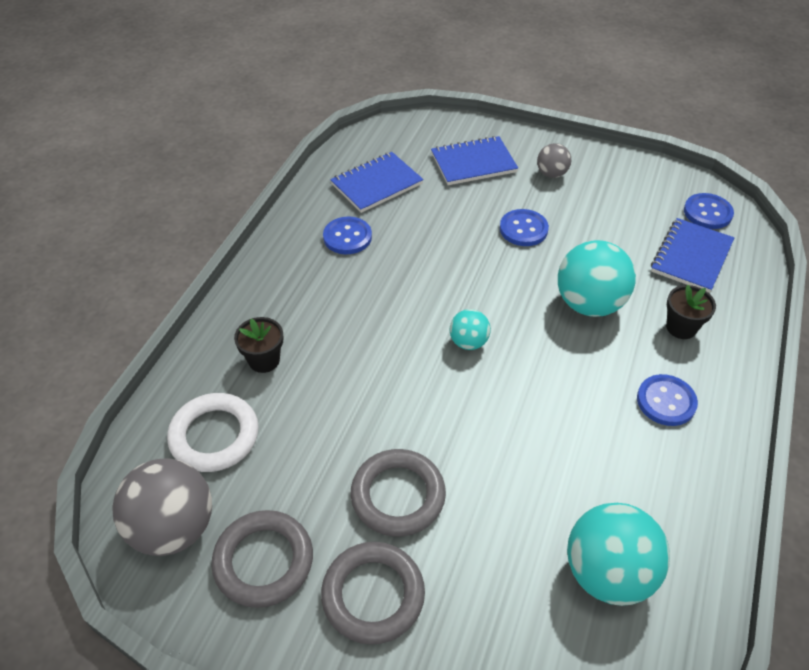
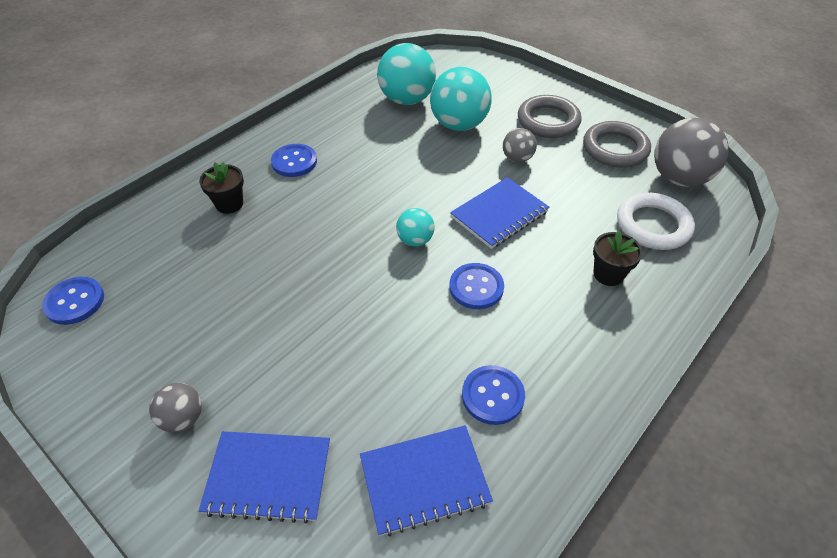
camera: 160 degrees left, 0 degrees up
(398, 496) = (517, 158): grey ring -> grey ball
(523, 229) = (283, 342): blue button -> blue button (476, 287)
(589, 304) = (286, 243): turquoise ball -> turquoise ball (459, 124)
(691, 257) = (150, 259): blue notebook -> blue notebook (499, 214)

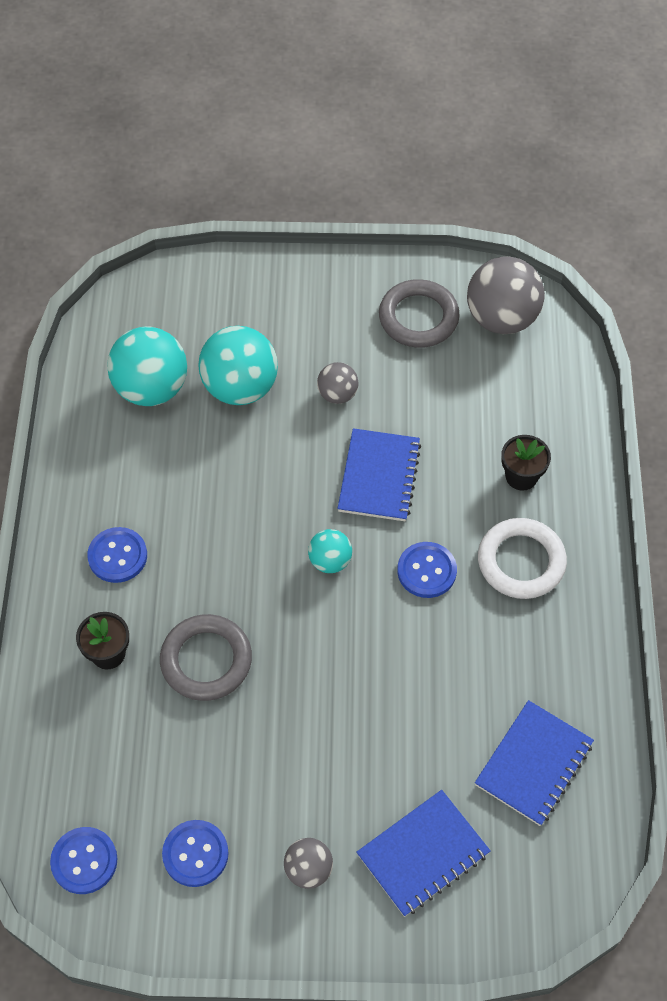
camera: 40 degrees left, 10 degrees up
(492, 396) = (524, 660): blue button -> blue button (195, 854)
(548, 121) = (325, 321): grey ring -> grey ring (206, 660)
(653, 225) = (518, 394): white ring -> white ring (521, 562)

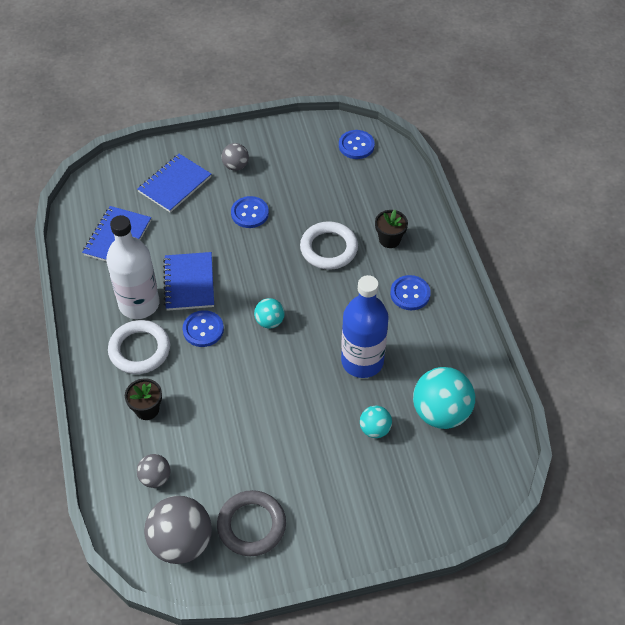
camera: 165 degrees right, 5 degrees down
(195, 854) = (298, 160): blue button -> blue button (249, 213)
(206, 660) = (328, 248): grey ring -> white ring
(223, 475) = (362, 361): none -> blue bottle
(240, 387) = (375, 429): turquoise ball -> turquoise ball, size x0.53
(337, 394) = (299, 441): grey ball -> grey ball (155, 478)
(379, 477) = (251, 385): blue notebook -> blue notebook (189, 283)
(513, 634) = (139, 304): none -> white bottle

